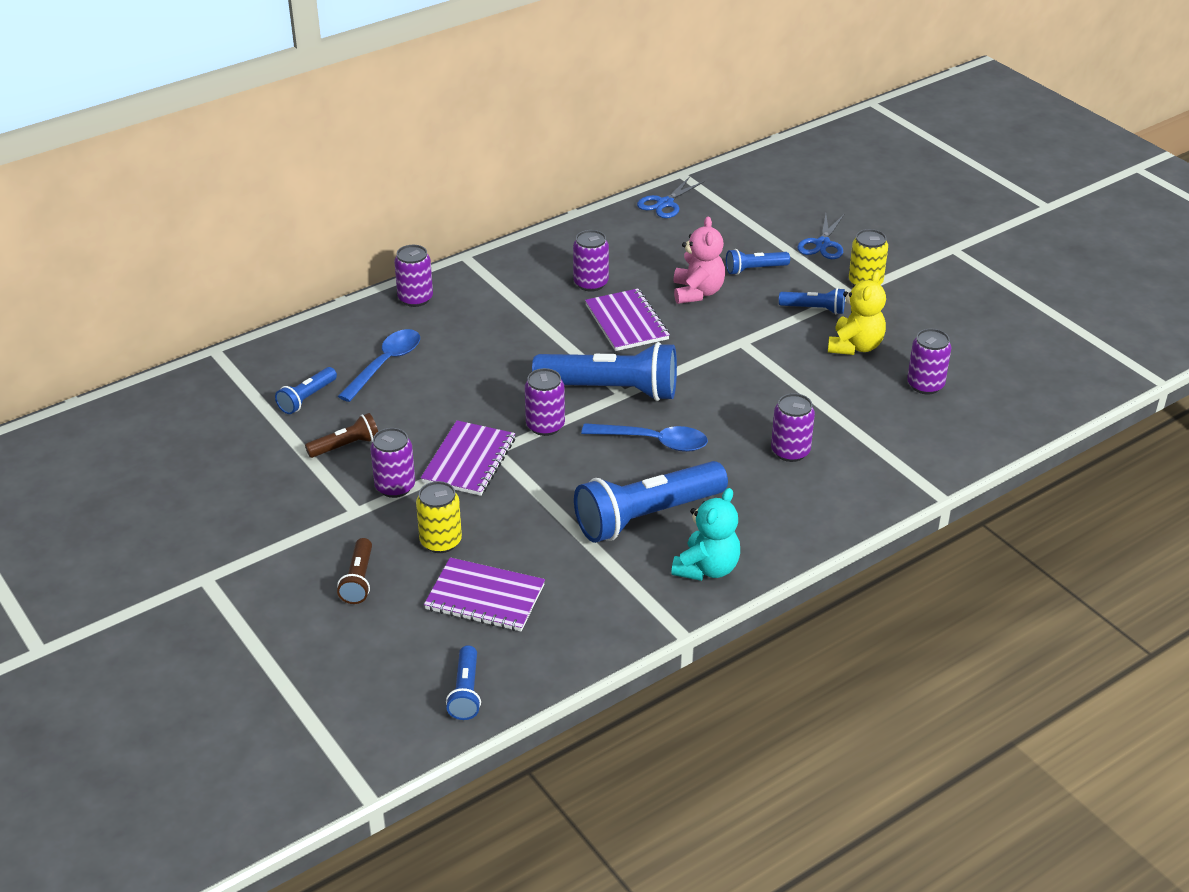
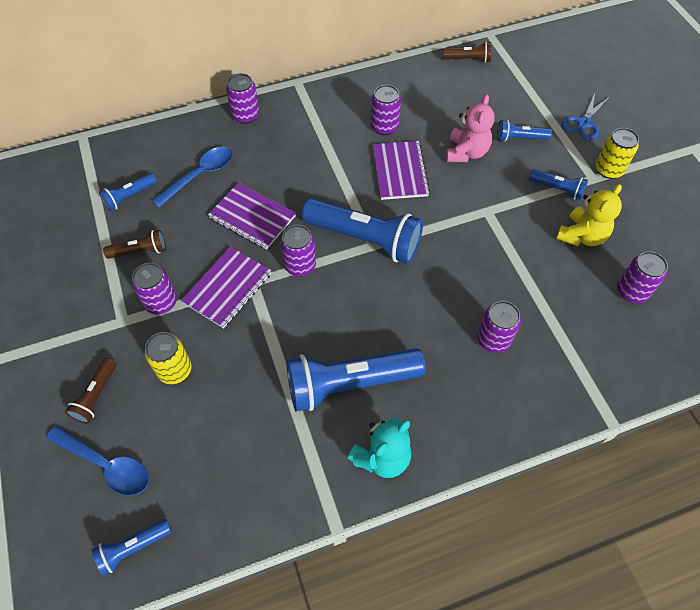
camera: 15 degrees right, 20 degrees up
(466, 692) = (133, 547): blue flashlight -> blue flashlight turned 45 degrees clockwise
(485, 597) = (187, 441): purple notebook -> purple notebook (252, 217)
(653, 441) = (381, 302): blue spoon -> blue spoon (106, 465)
(665, 203) = (467, 59): blue scissors -> brown flashlight

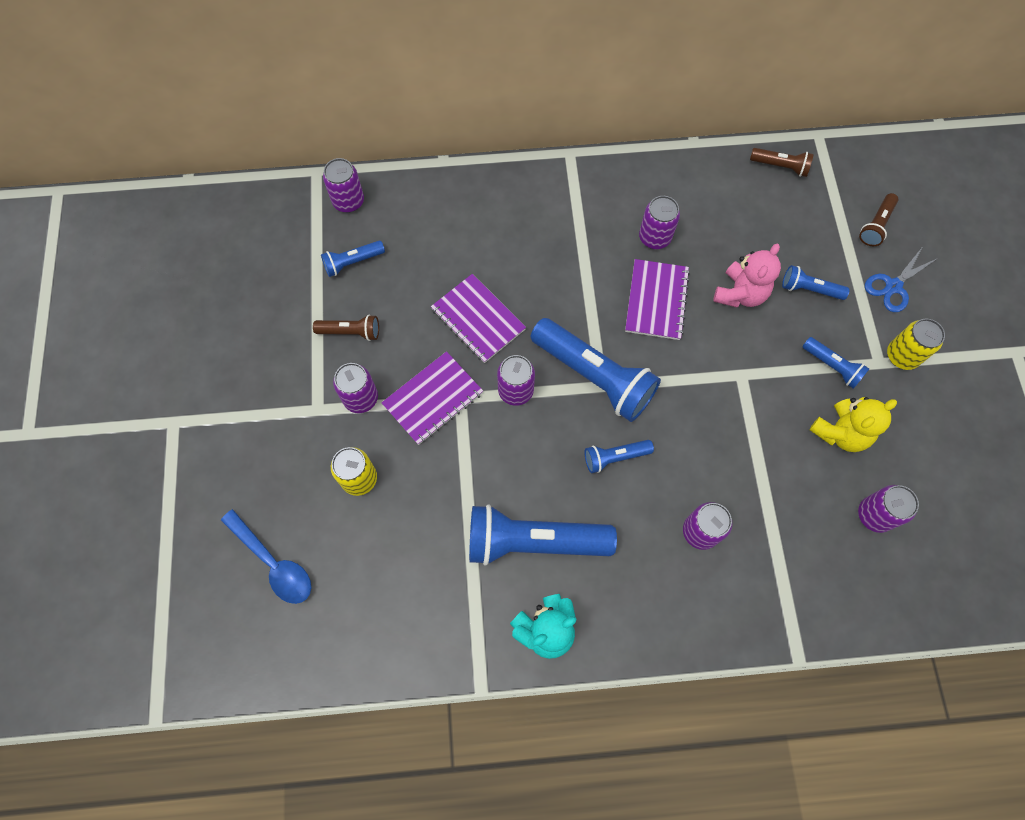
camera: 15 degrees right, 10 degrees up
(96, 396) = (276, 486): brown flashlight -> brown flashlight (876, 225)
(133, 547) = (283, 654): blue flashlight -> blue flashlight (615, 457)
(200, 175) = (433, 253): blue spoon -> none
(246, 115) = (500, 186): purple can -> purple can (348, 201)

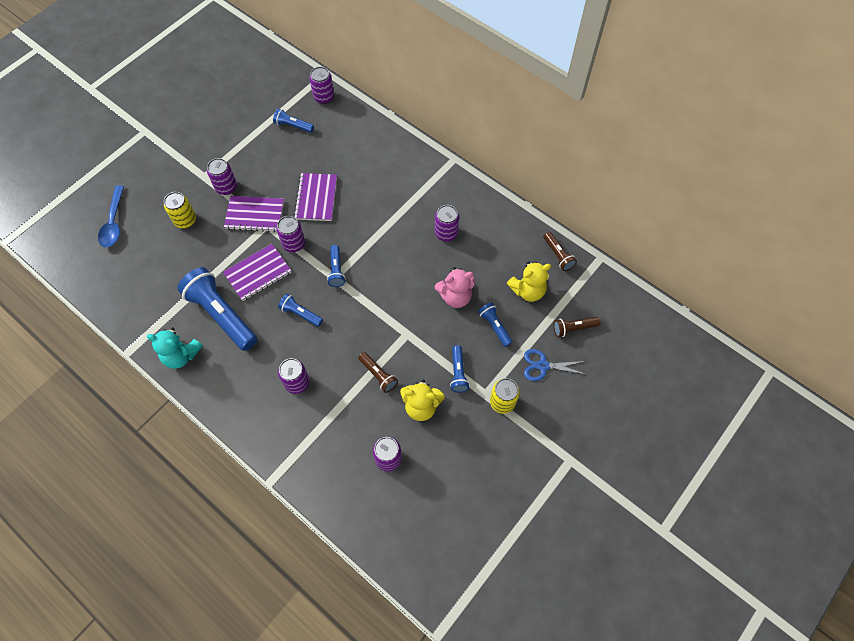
camera: 45 degrees right, 5 degrees down
(350, 332) = (256, 155): brown flashlight -> brown flashlight (378, 375)
(594, 376) = (336, 270): blue flashlight -> blue flashlight, size x0.49
(656, 301) = (409, 263): purple notebook -> purple notebook (258, 273)
(796, 226) = (528, 290): none -> yellow teddy bear

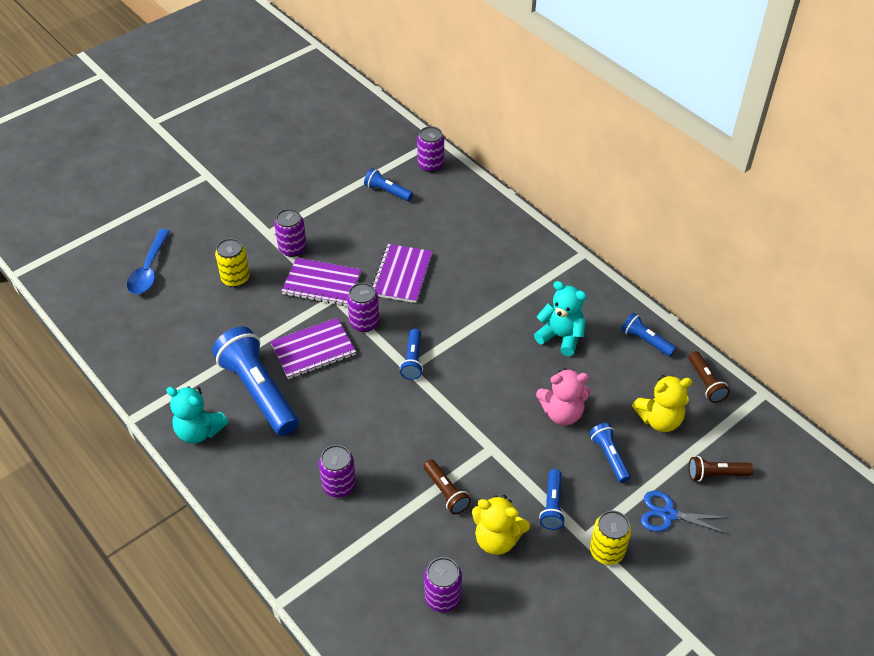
camera: 10 degrees right, 15 degrees down
(300, 314) = (358, 404): blue flashlight -> blue flashlight (646, 341)
(446, 233) = (561, 337): purple can -> turquoise teddy bear

